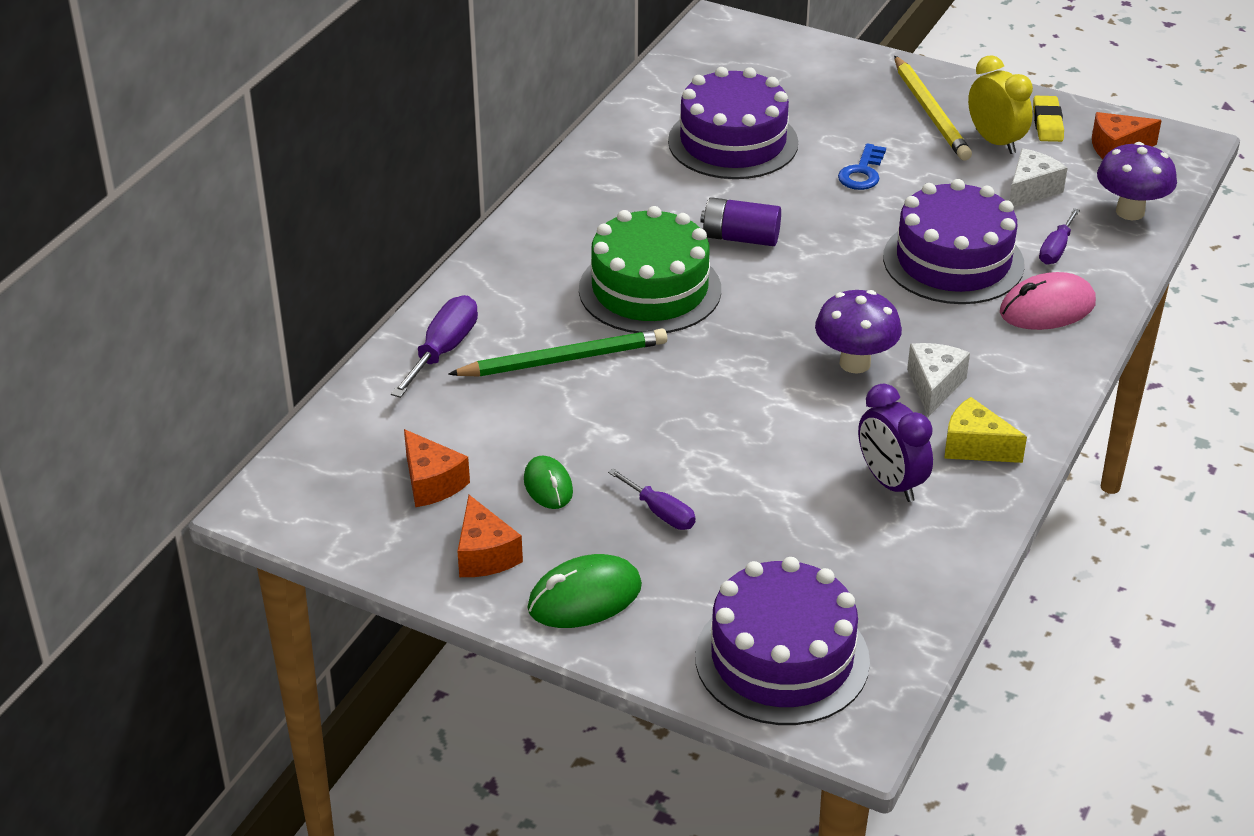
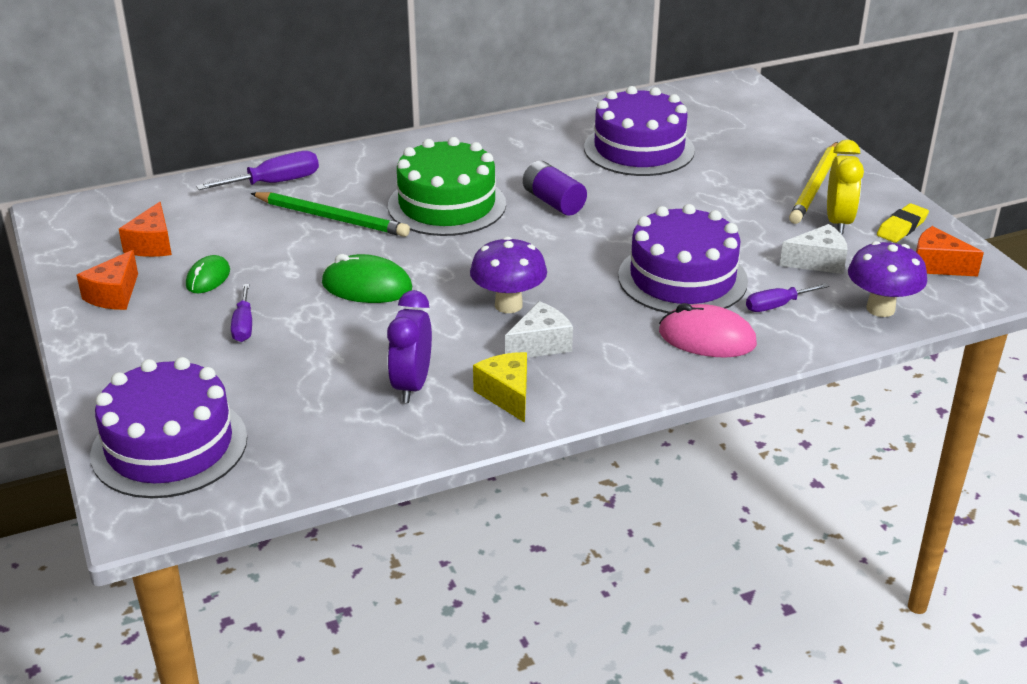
camera: 40 degrees right, 5 degrees down
(584, 598) = (124, 347): green mouse -> green mouse (367, 286)
(862, 172) = (702, 200): blue key -> none

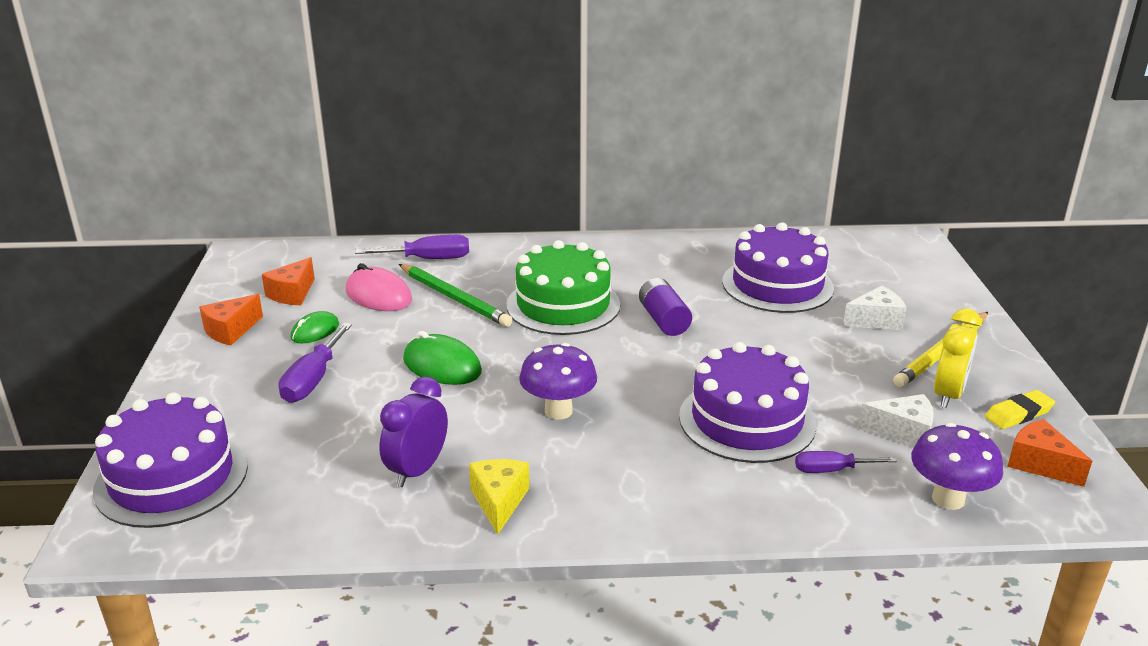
camera: 20 degrees right, 5 degrees down
(243, 325) = (313, 380): purple screwdriver -> purple screwdriver, size x1.54
(540, 345) = (563, 457): white cheese -> white cheese (876, 321)
(707, 338) = (736, 489): pink mouse -> pink mouse (378, 296)

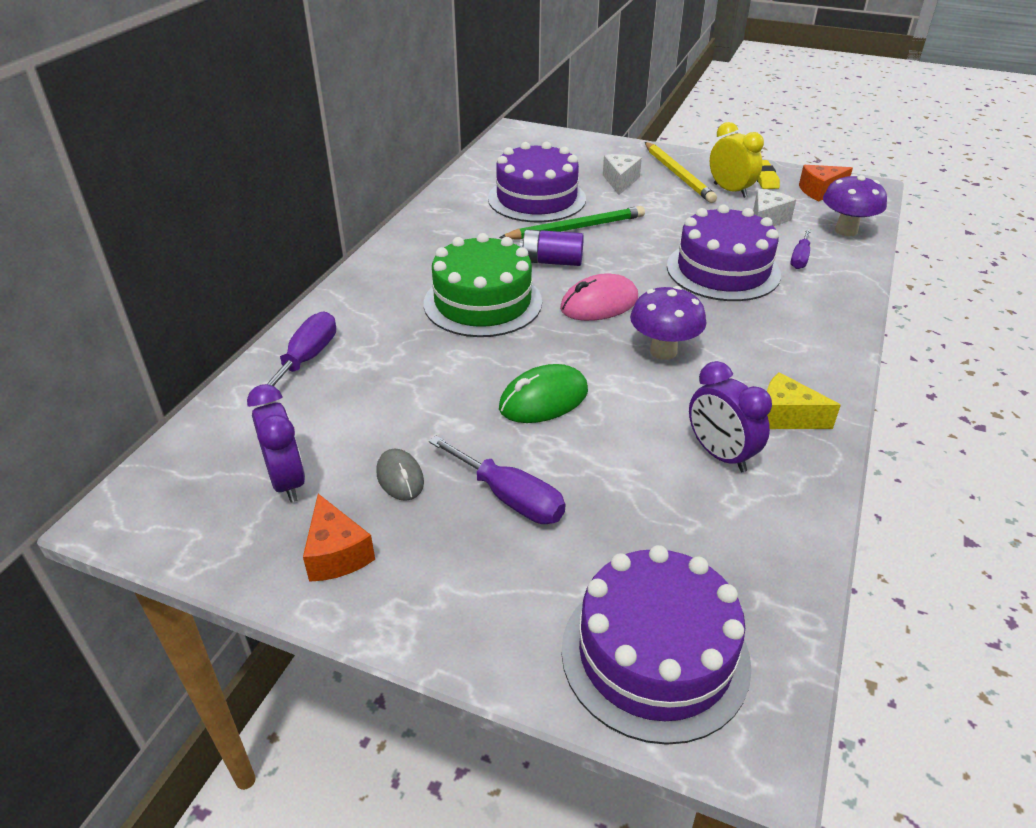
camera: 65 degrees left, 10 degrees up
(292, 294) = (287, 481): orange cheese -> purple clock
(315, 331) = (400, 477): green mouse -> grey mouse
(378, 296) = (358, 412): pink mouse -> pink mouse (599, 304)
(454, 298) = (412, 362): green pencil -> green pencil (576, 228)

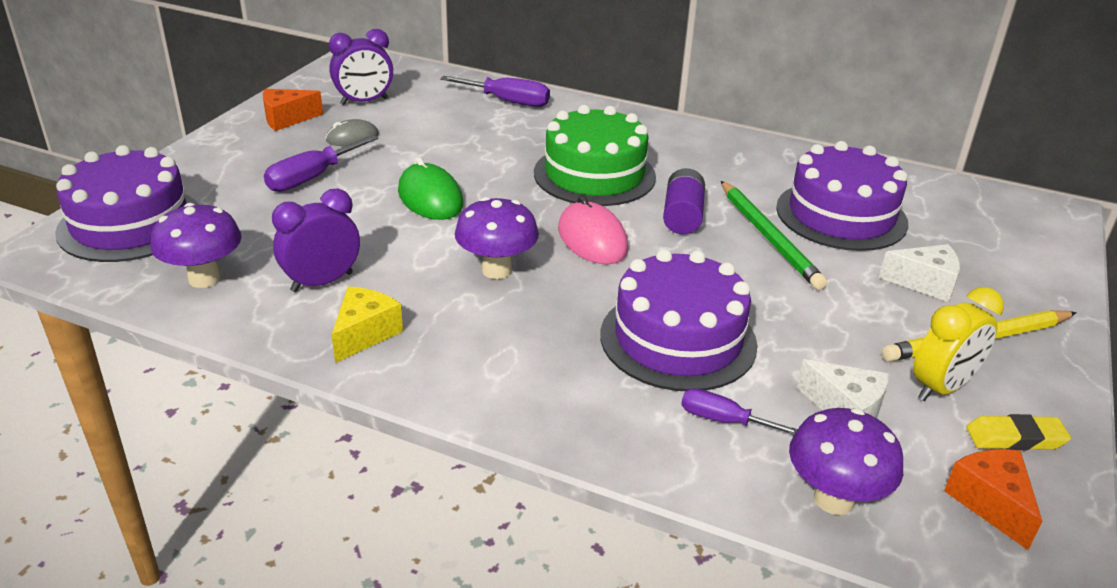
camera: 90 degrees right, 5 degrees down
(747, 546) = (204, 278): none -> purple mushroom

